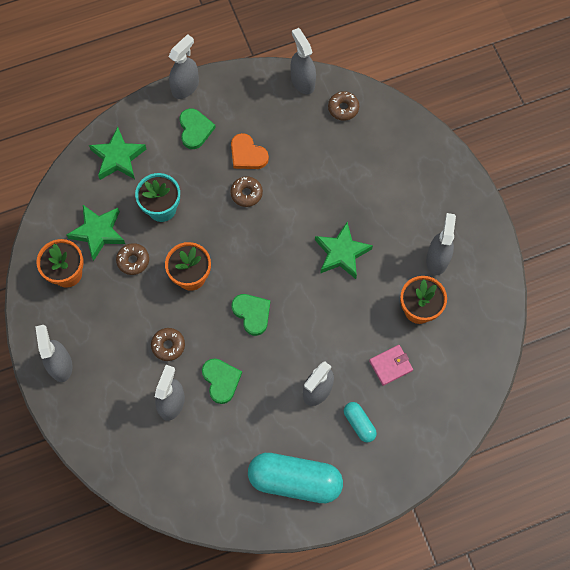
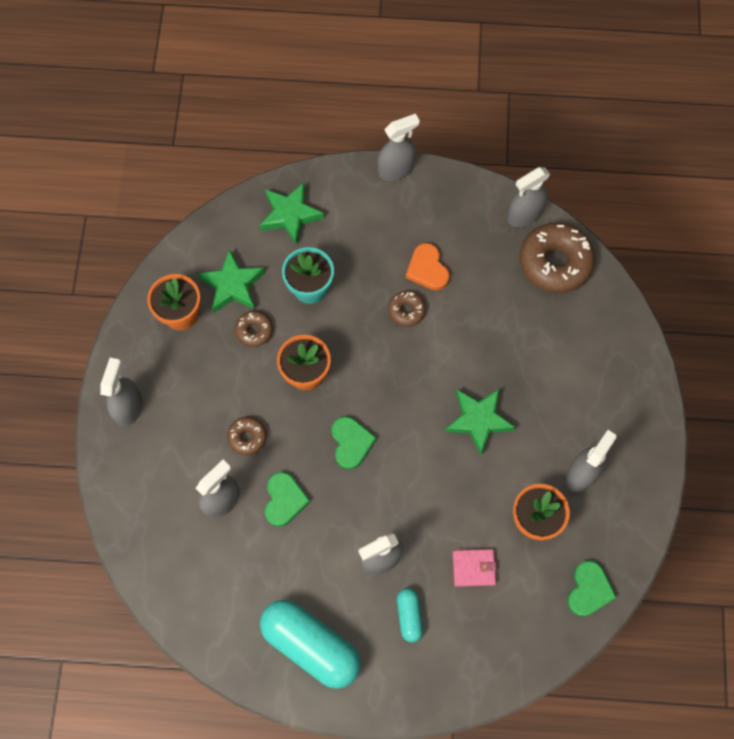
camera: 25 degrees right, 0 degrees up
(195, 129) = (384, 219): green heart -> green heart (589, 590)
(302, 81) = (524, 215): grey spray bottle -> grey spray bottle turned 120 degrees counterclockwise
(343, 108) = (555, 262): brown donut -> brown donut, size x2.01

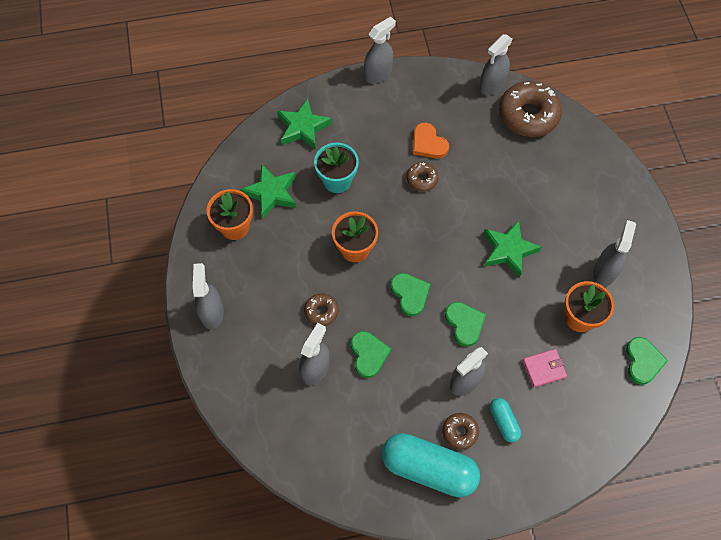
camera: 15 degrees left, 5 degrees down
(254, 331) = (301, 225): brown donut -> brown donut (460, 432)
(401, 493) = (464, 324): none -> green heart

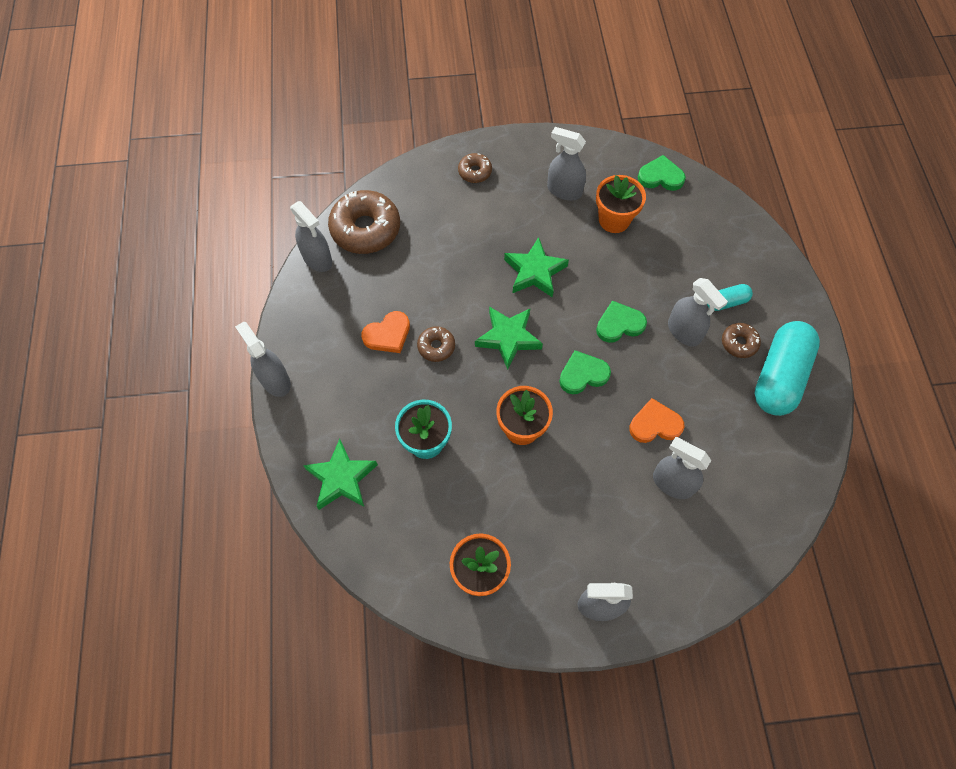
camera: 85 degrees left, 0 degrees up
(271, 193) = (435, 523): green star -> green star (508, 338)
(321, 311) = (601, 472): brown donut -> brown donut (475, 172)
(368, 354) = (655, 424): green heart -> orange heart
(544, 369) = (669, 259): pink wallet -> none

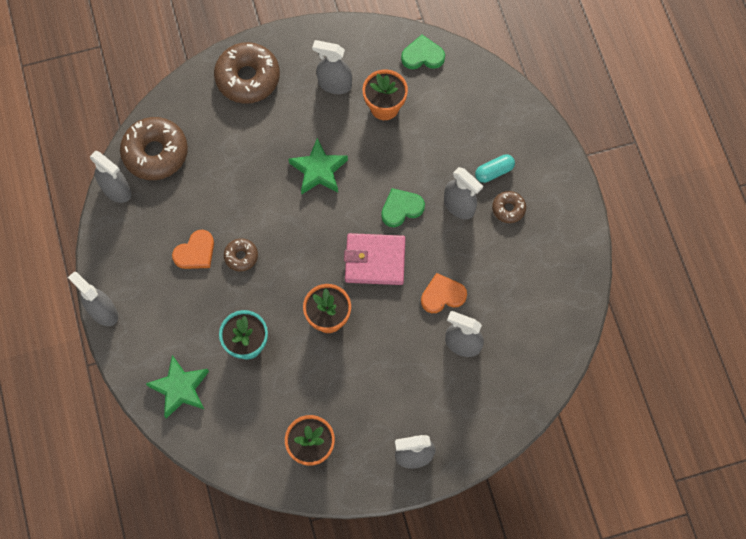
camera: 10 degrees left, 5 degrees up
(475, 172) = (248, 78): brown donut -> brown donut, size x2.01
(508, 338) = (304, 238): green star -> none
(583, 374) = (375, 260): green heart -> pink wallet
(779, 376) = (545, 234): turquoise capsule -> none

